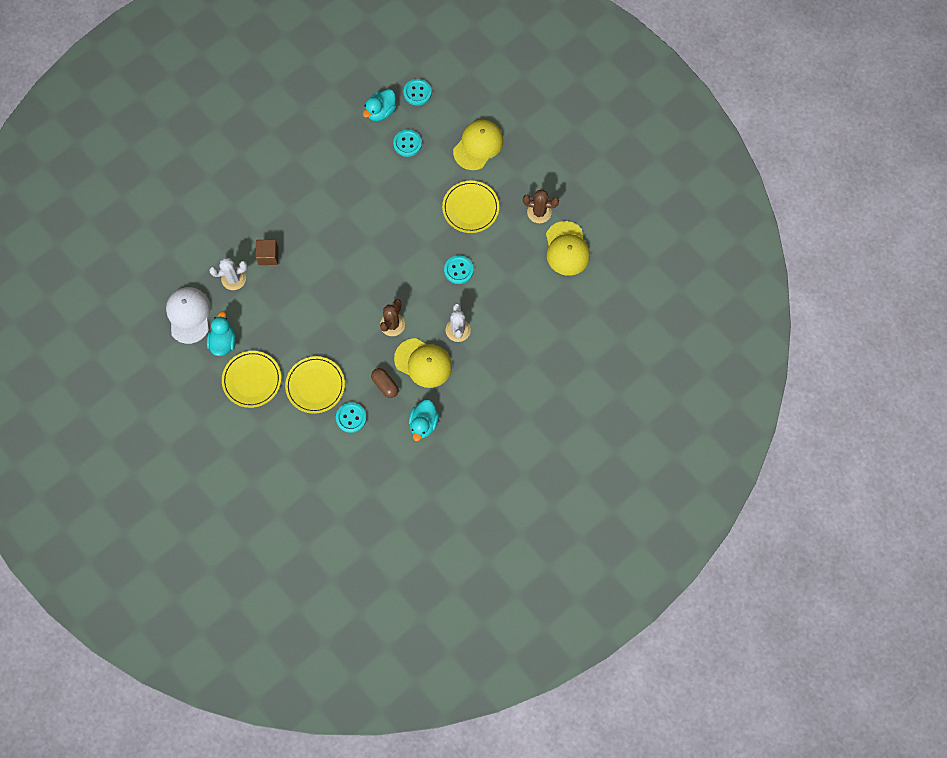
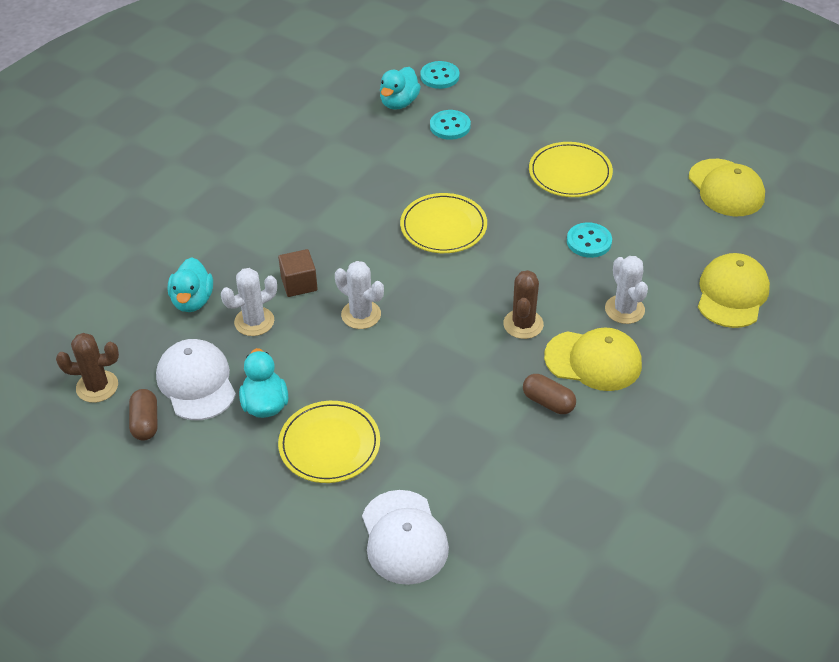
camera: 15 degrees left, 25 degrees down
(154, 336) = (145, 422): none -> brown capsule
(274, 451) = (404, 537): none -> white cap
(298, 290) = (361, 315): none -> white cactus
(315, 385) = (437, 428): yellow plate -> yellow plate (443, 226)
(351, 418) = (514, 458): turquoise button -> none
(423, 424) = (634, 439): turquoise duck -> turquoise duck (192, 301)
(478, 145) = (546, 110): yellow cap -> yellow cap (732, 294)
(539, 212) = (666, 159): brown cactus -> brown cactus (97, 387)

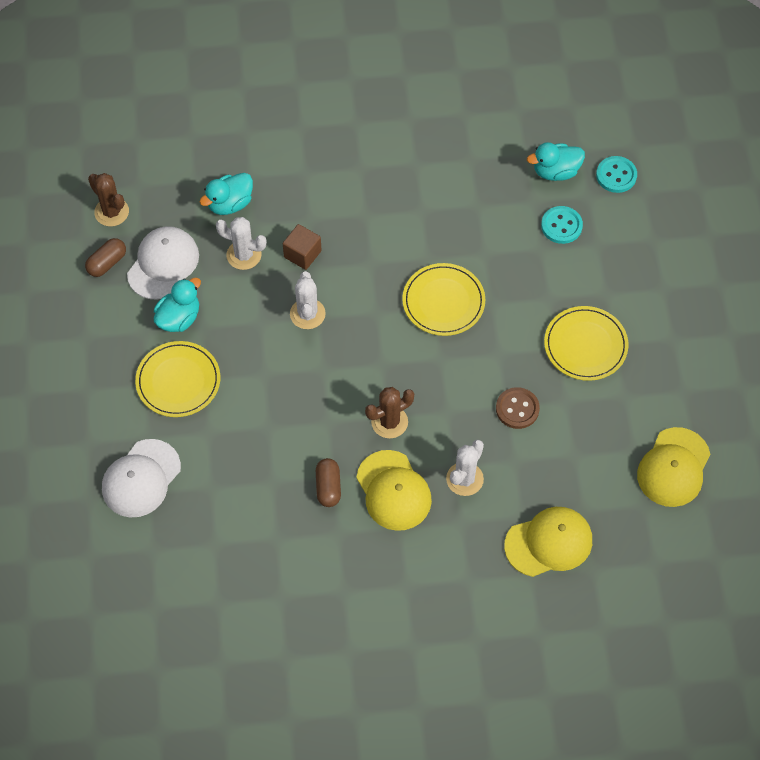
camera: 50 degrees right, 15 degrees up
(589, 241) = (517, 409): turquoise button -> brown button

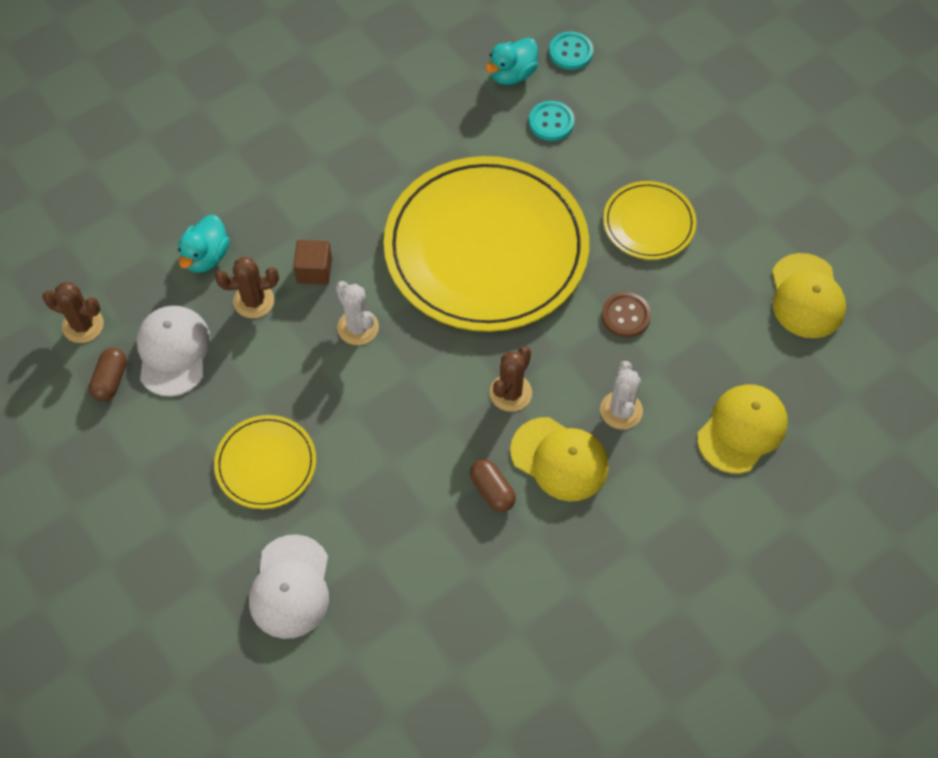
camera: 30 degrees left, 0 degrees up
(179, 318) = (225, 398): turquoise duck -> none
(244, 255) = (254, 301): white cactus -> brown cactus
(443, 301) = (486, 248): yellow plate -> yellow plate, size x2.18

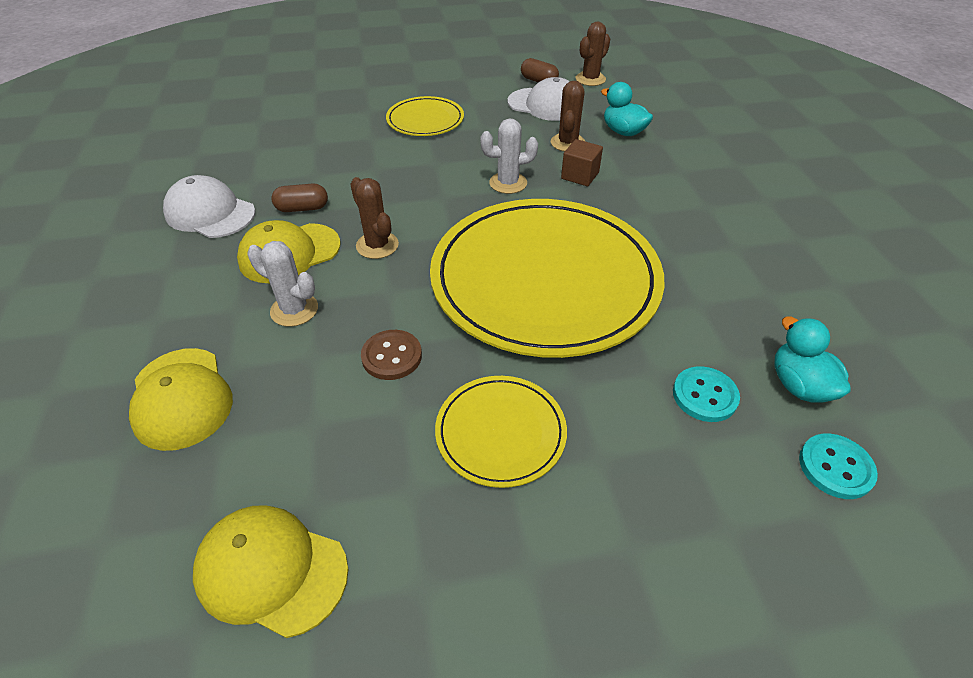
camera: 115 degrees right, 15 degrees down
(290, 587) = (329, 110): white cap -> white cap (210, 213)

